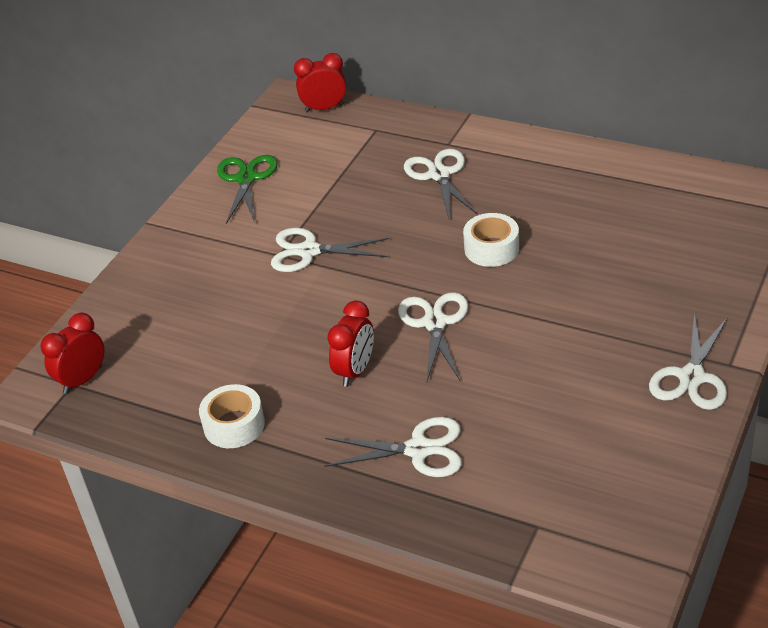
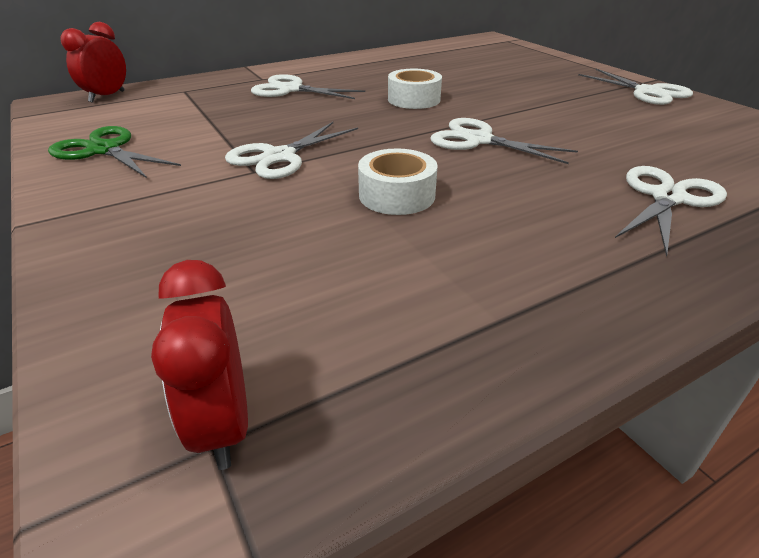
camera: 60 degrees left, 5 degrees down
(234, 425) = (522, 296): white tape -> white tape (397, 195)
(355, 371) = (504, 191): red clock -> none

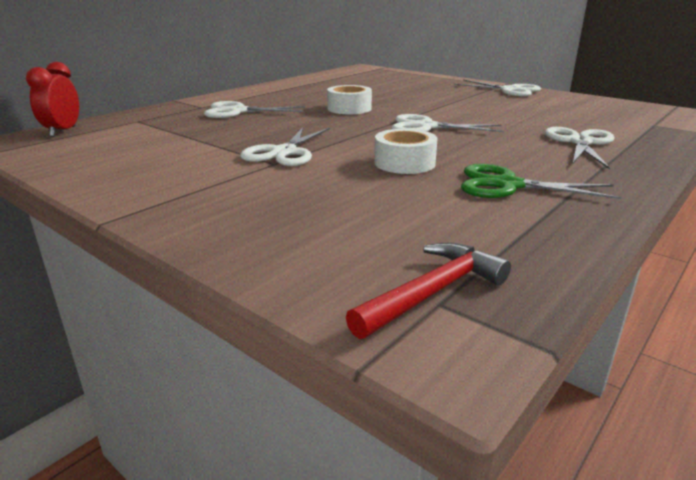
camera: 20 degrees left, 10 degrees down
(104, 150) = (115, 166): green scissors -> green scissors (507, 185)
(223, 424) = (432, 292): red clock -> red hammer

